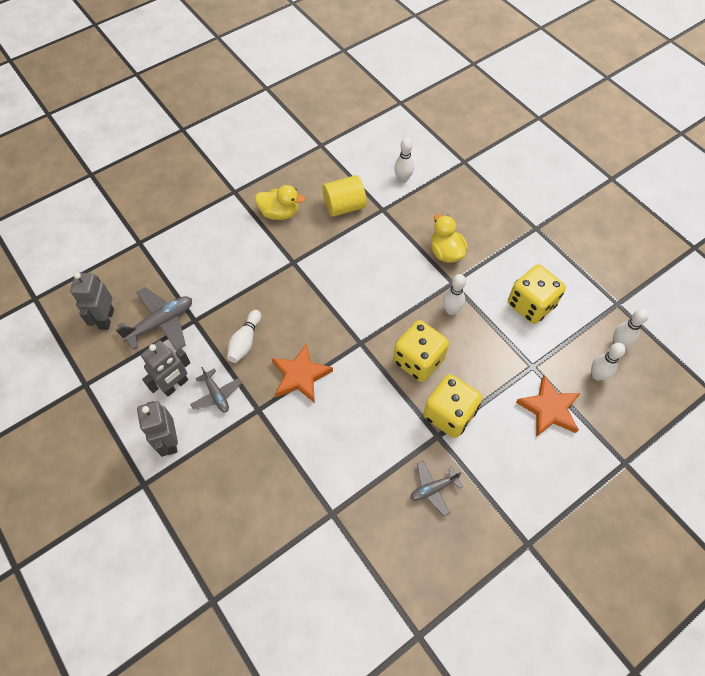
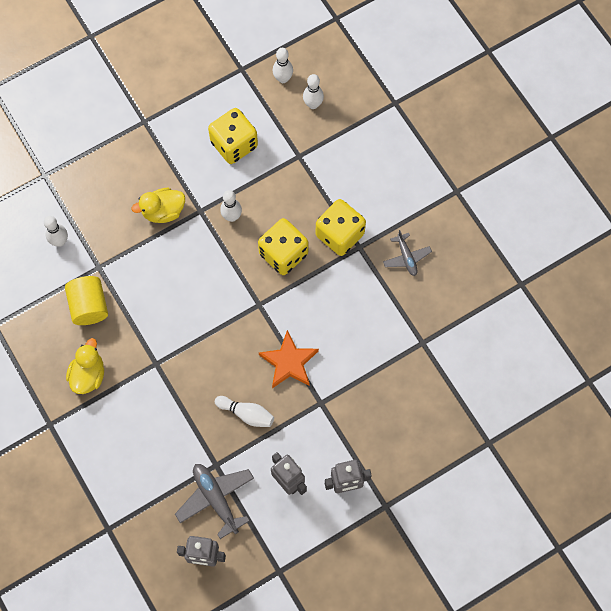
camera: 85 degrees left, 10 degrees up
(216, 395) = (302, 441): grey plane -> none
(549, 409) = (342, 151): orange star -> none

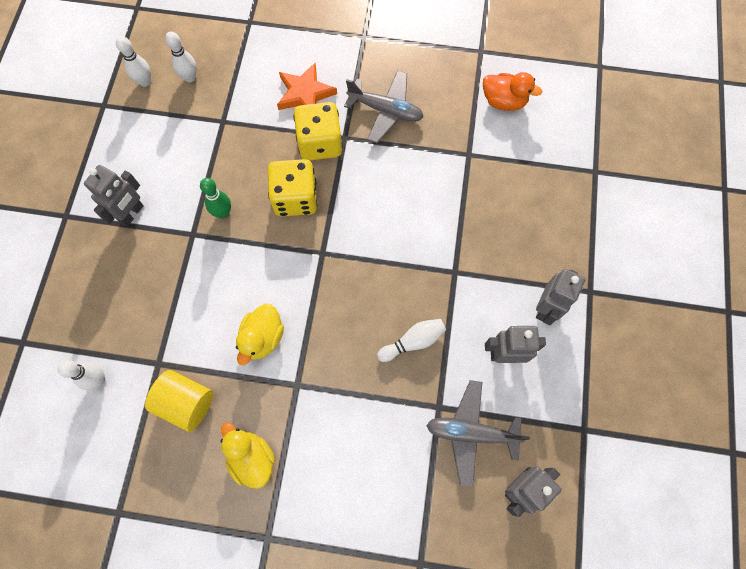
camera: 50 degrees left, 0 degrees up
(163, 211) = (162, 265): yellow duck -> yellow duck (262, 338)
(181, 160) = (132, 214): none -> grey robot
(232, 216) = (223, 213): white bowling pin -> green bowling pin
(234, 144) = (161, 161): yellow dice -> none
(289, 362) = (396, 269): orange star -> orange star (305, 94)
(406, 257) = (385, 111): grey plane -> grey plane, size x1.62
(490, 334) = (503, 101): none -> orange duck

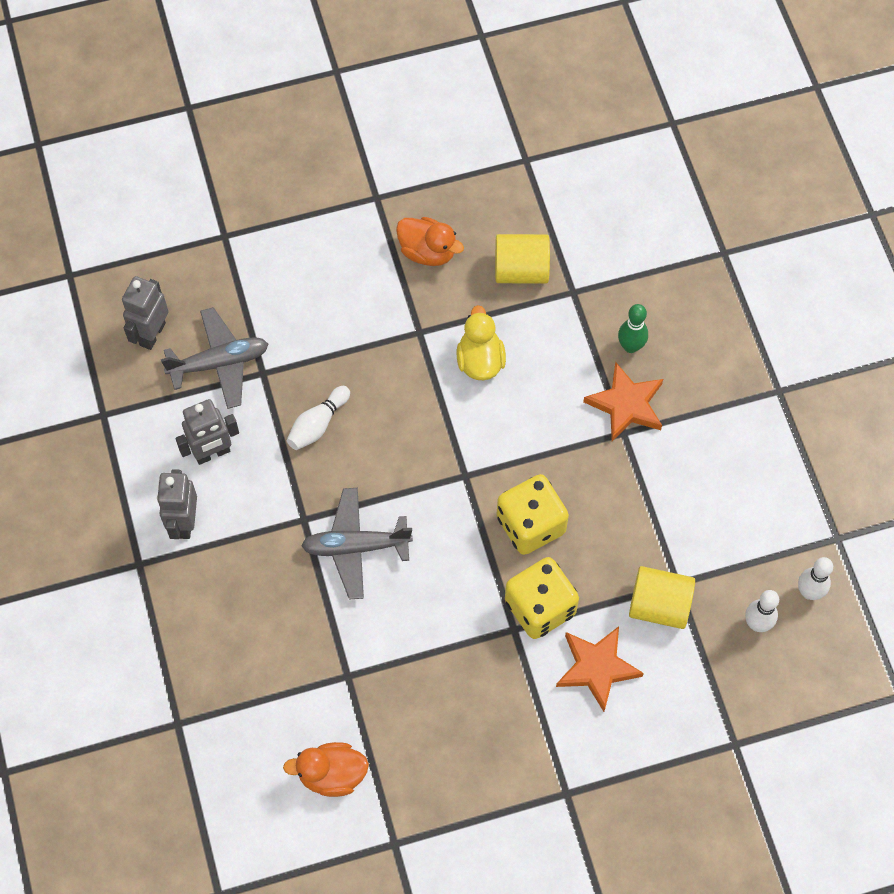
camera: 155 degrees right, 5 degrees down
(98, 380) = (621, 253): white bowling pin -> none
(132, 214) = (706, 425): grey robot -> none
(177, 253) = (626, 404): none -> orange star
(223, 213) = (604, 471): green bowling pin -> green bowling pin (630, 346)
(243, 113) = (659, 605): none -> yellow cylinder
(251, 458) = (427, 252): yellow duck -> orange duck
(385, 111) = (480, 690): grey plane -> grey plane (356, 547)

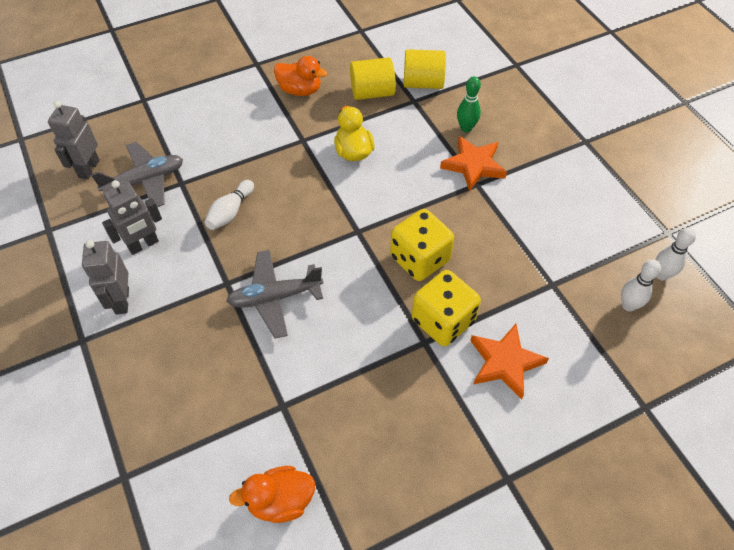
camera: 10 degrees left, 10 degrees down
(659, 605) = (543, 304): yellow cylinder -> yellow cylinder (423, 83)

